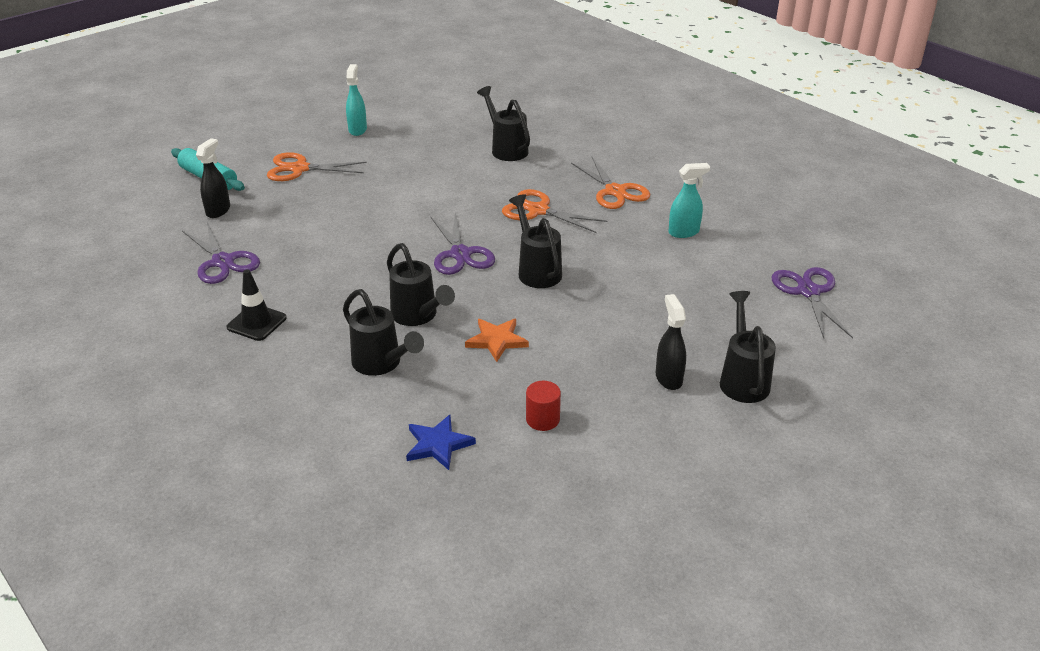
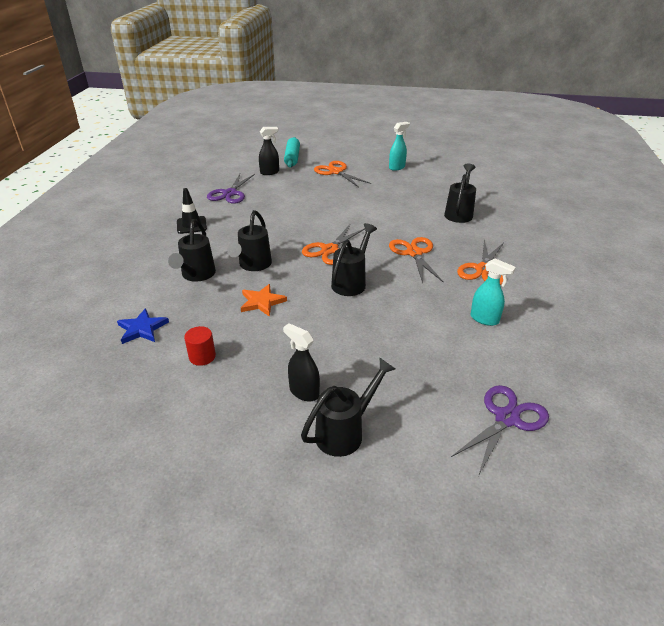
camera: 50 degrees right, 0 degrees up
(460, 254) = (329, 250): purple scissors -> orange scissors
(668, 378) = (304, 392): black spray bottle -> black spray bottle turned 90 degrees counterclockwise

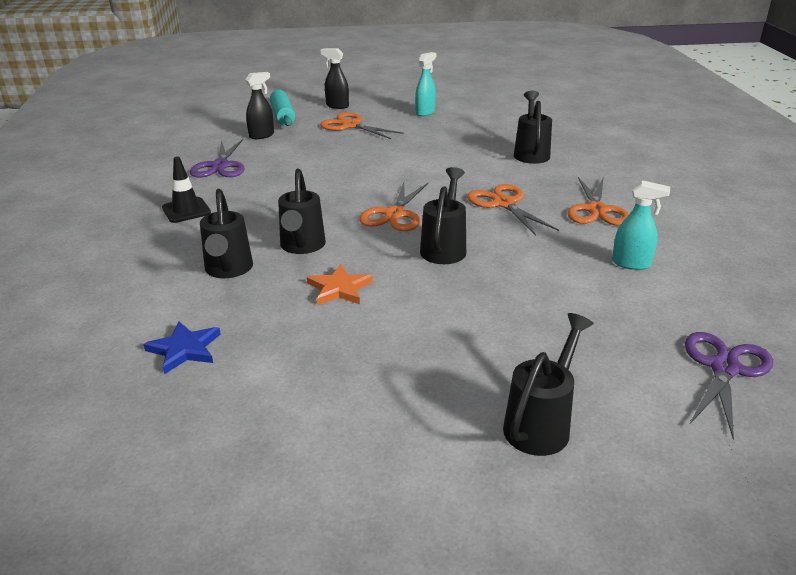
camera: 15 degrees left, 5 degrees down
(202, 356) = (294, 369): red cylinder -> none
(304, 392) = (459, 386): black spray bottle -> black spray bottle (337, 106)

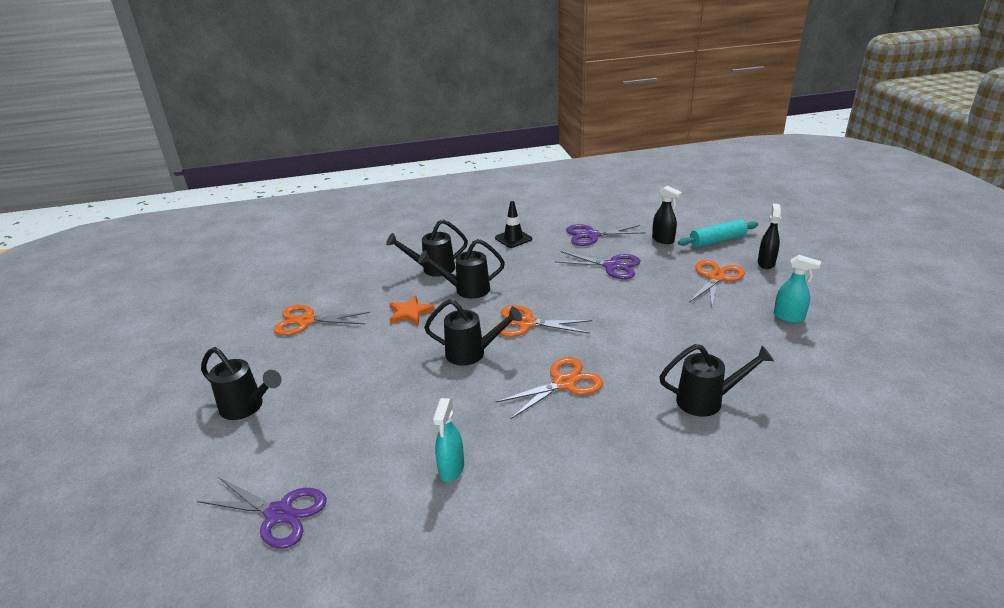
camera: 85 degrees right, 0 degrees up
(185, 349) = (348, 273): blue star -> none
(300, 163) = (611, 266): none -> purple scissors
(596, 210) = (566, 450): orange scissors -> orange scissors (306, 321)

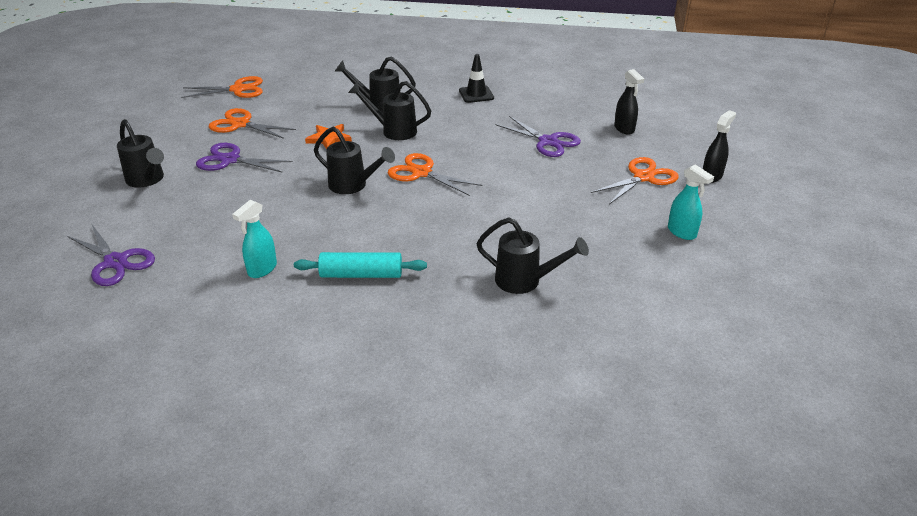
camera: 20 degrees right, 5 degrees up
(564, 383) = (410, 231): orange scissors -> orange scissors (238, 89)
(591, 235) = (555, 108): purple scissors -> purple scissors (230, 160)
(717, 241) = (681, 143): turquoise rolling pin -> turquoise rolling pin (361, 274)

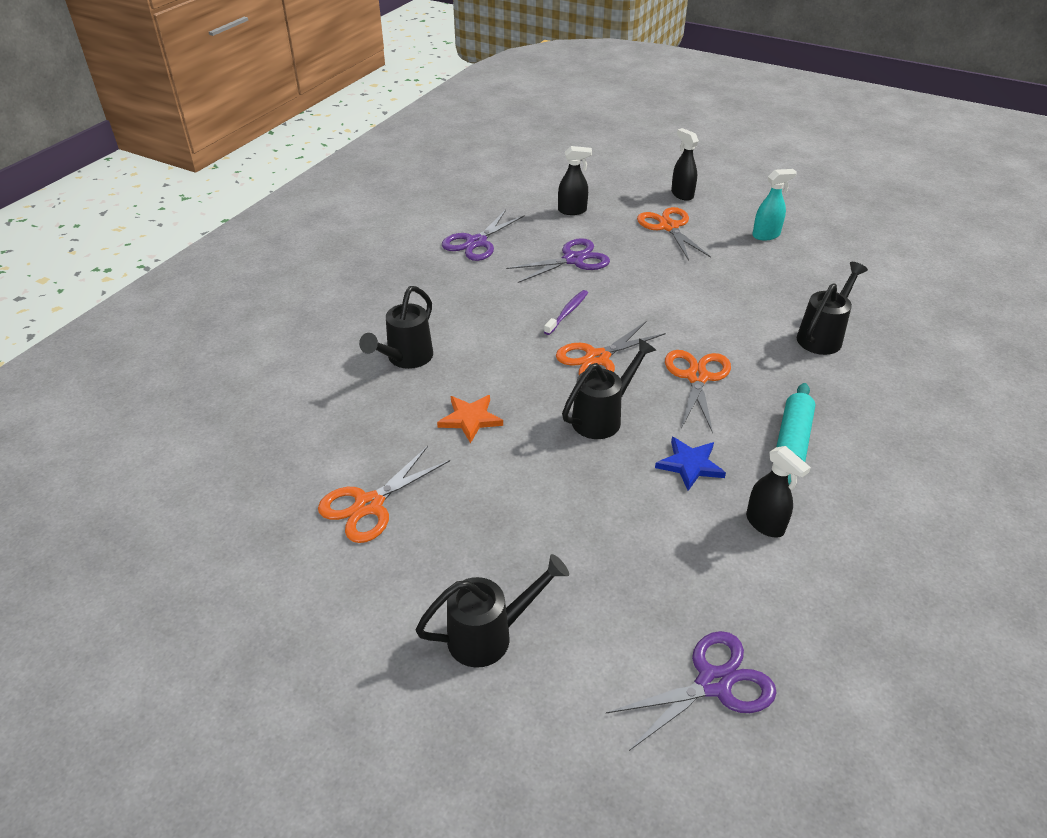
camera: 70 degrees left, 5 degrees up
(230, 160) = (476, 528): purple scissors -> purple scissors (476, 242)
(238, 89) = (241, 495): orange scissors -> orange scissors (697, 377)
(262, 269) = (765, 524): turquoise spray bottle -> black spray bottle
(315, 229) = (690, 465): none -> blue star
(393, 131) = (483, 360): black watering can -> none
(472, 151) = (567, 312): none -> purple toothbrush
(476, 94) = (431, 279): black traffic cone -> none

